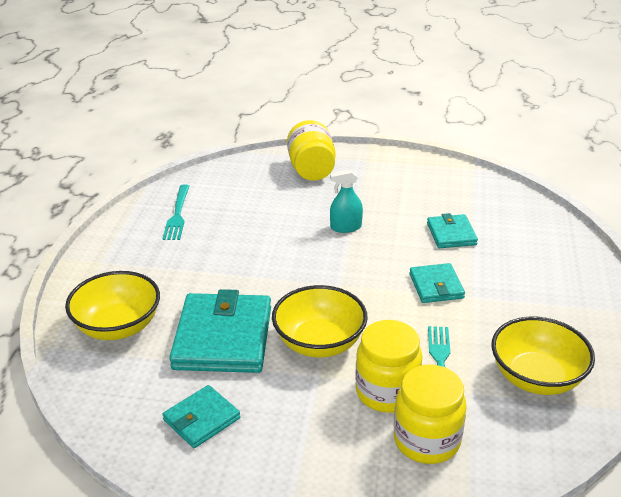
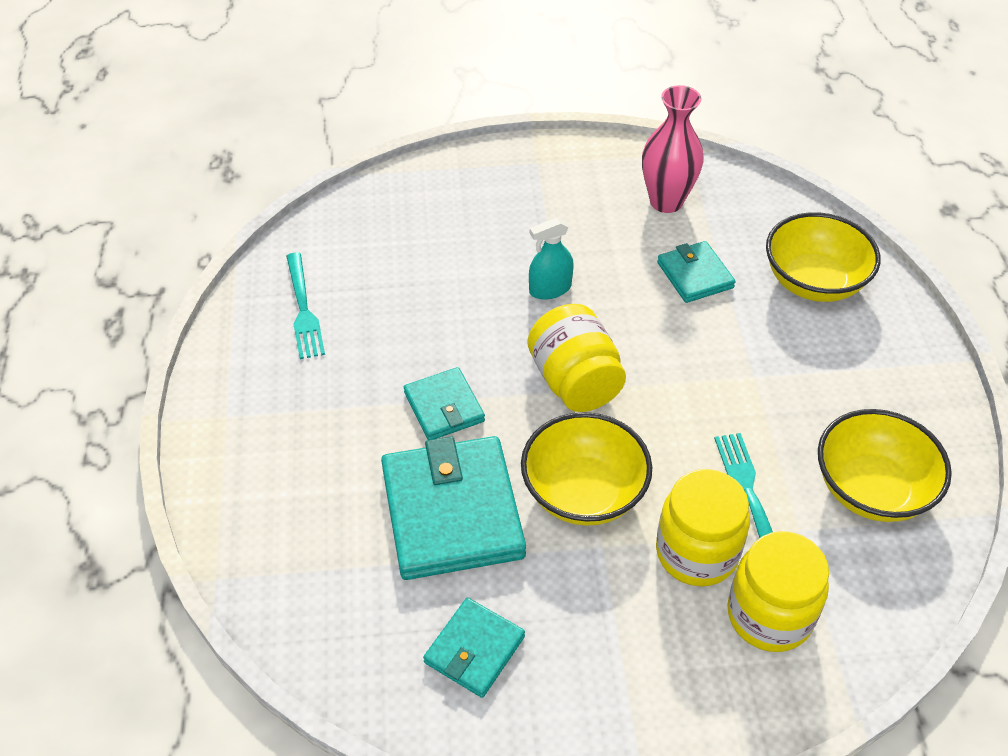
camera: 15 degrees left, 15 degrees up
(118, 326) = (298, 524): yellow bowl -> yellow bowl (814, 282)
(311, 170) = (466, 193): yellow jar -> yellow jar (575, 381)
(436, 286) = (703, 367): turquoise wallet -> turquoise wallet (444, 407)
(447, 192) = (666, 201): none -> pink vase

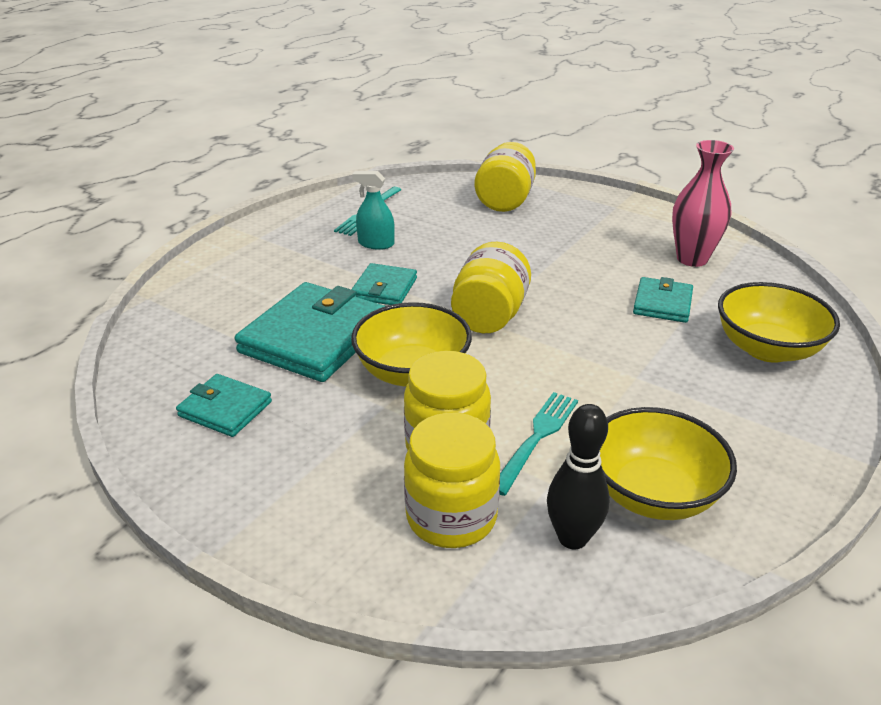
camera: 40 degrees right, 15 degrees down
(424, 211) = (505, 200): none -> yellow jar
(474, 650) = (225, 409): turquoise wallet -> turquoise wallet turned 45 degrees clockwise
(550, 289) = (538, 266): turquoise spray bottle -> turquoise spray bottle (376, 244)
(861, 569) = (572, 538): none -> black bowling pin

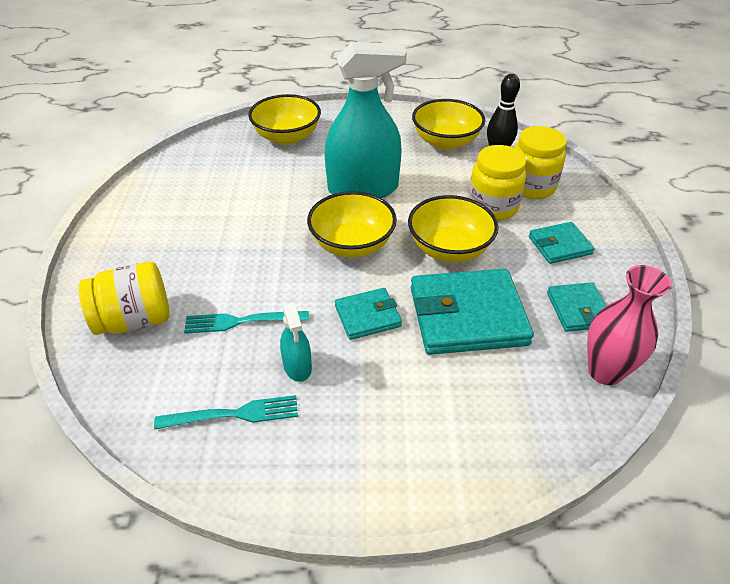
camera: 125 degrees left, 10 degrees up
(489, 316) = (352, 244): yellow jar -> yellow bowl
(537, 437) = (448, 183): turquoise fork -> turquoise fork (241, 321)
(586, 361) = (363, 189): none -> turquoise spray bottle
(662, 303) = (266, 181): turquoise wallet -> turquoise wallet (559, 245)
(692, 259) = (188, 185): pink vase -> pink vase (605, 371)

